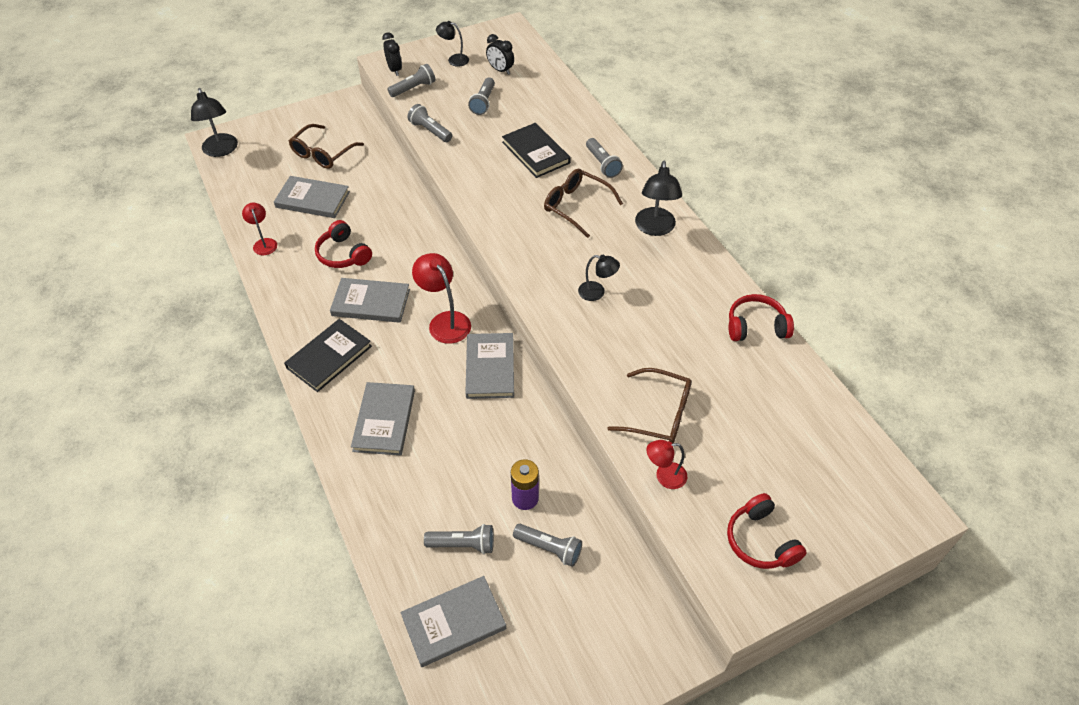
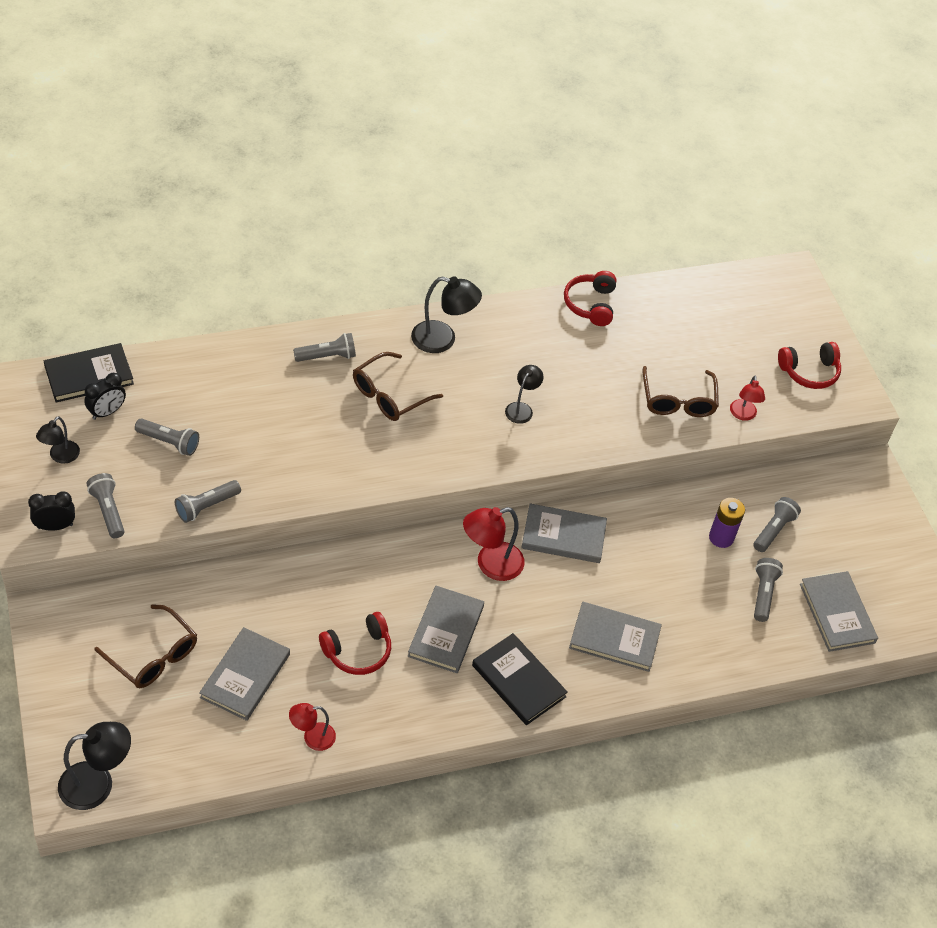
camera: 85 degrees left, 0 degrees up
(536, 152) = (286, 411): black book -> black book (89, 375)
(659, 414) = (678, 401): brown glasses -> brown glasses turned 150 degrees clockwise

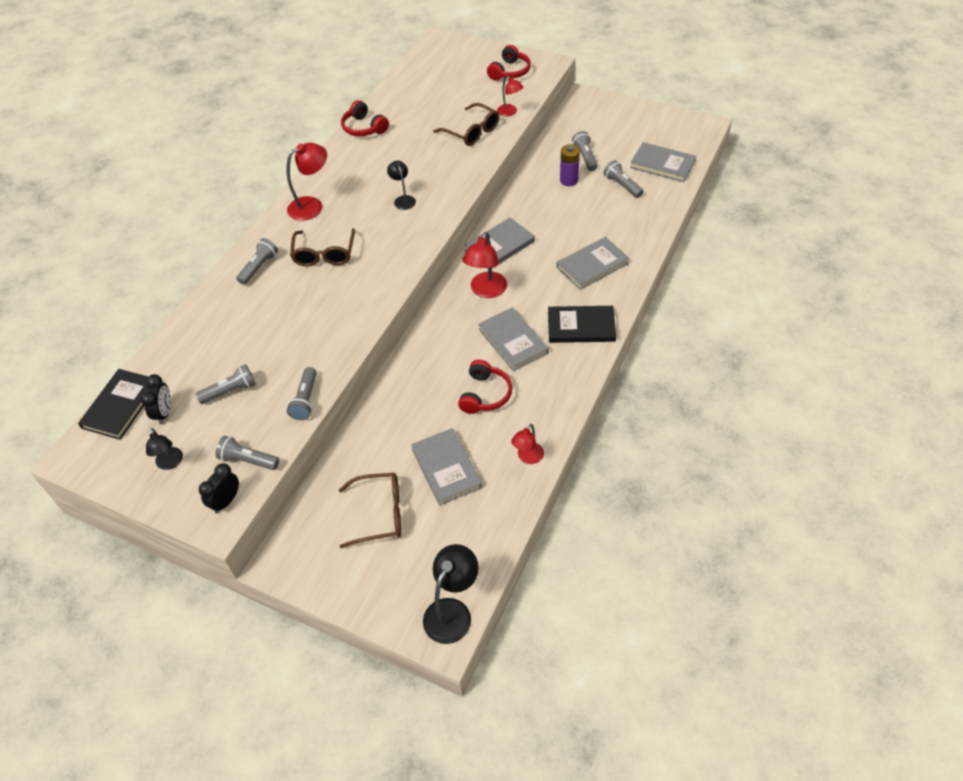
camera: 40 degrees left, 0 degrees up
(442, 339) = (312, 205): black lamp -> red lamp

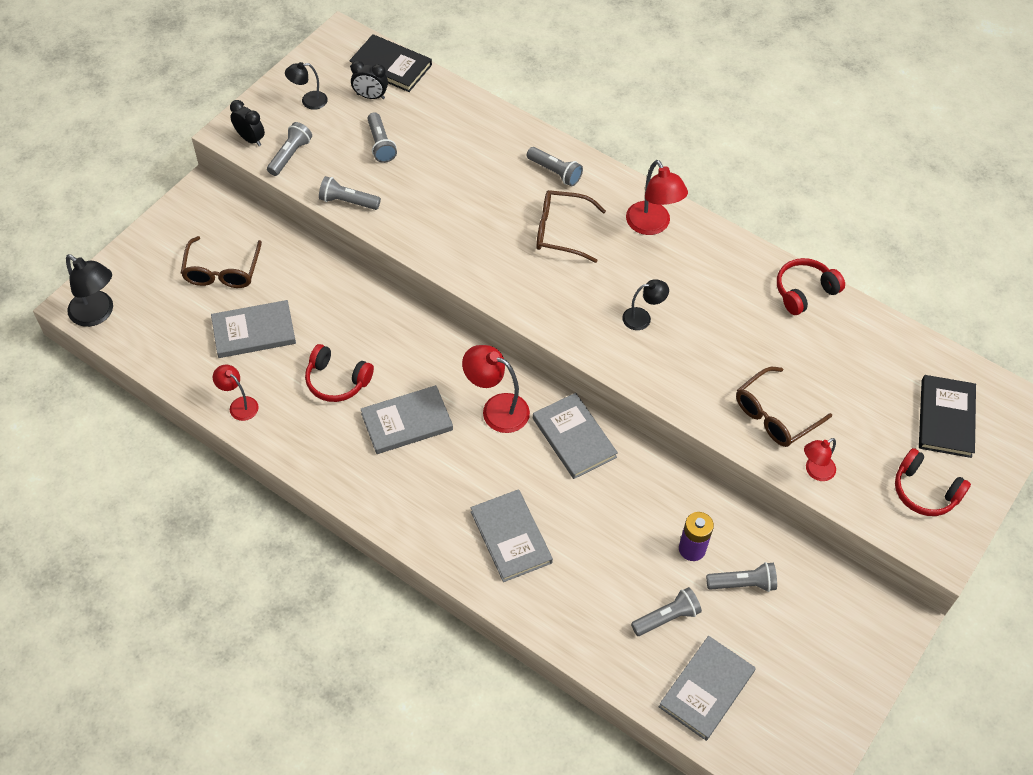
camera: 95 degrees right, 5 degrees up
(581, 326) = (407, 498): black book -> black book (946, 418)

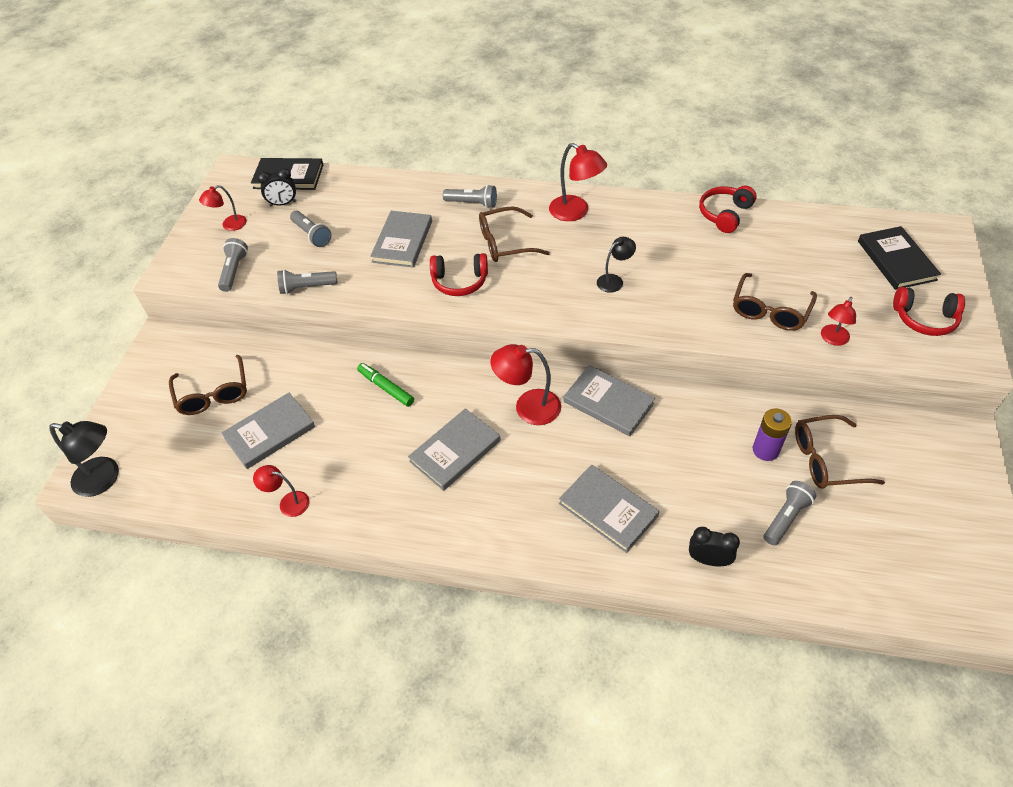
camera: 20 degrees left, 5 degrees down
(250, 139) = (190, 271): black clock -> black clock (708, 560)
(308, 101) = (229, 225): black lamp -> red lamp
(337, 381) = (371, 443): red headphones -> red headphones (459, 281)
(377, 332) = (386, 388): none -> green marker
(706, 689) = (862, 564): grey book -> grey book (402, 241)
(743, 583) = (826, 460): grey flashlight -> brown glasses

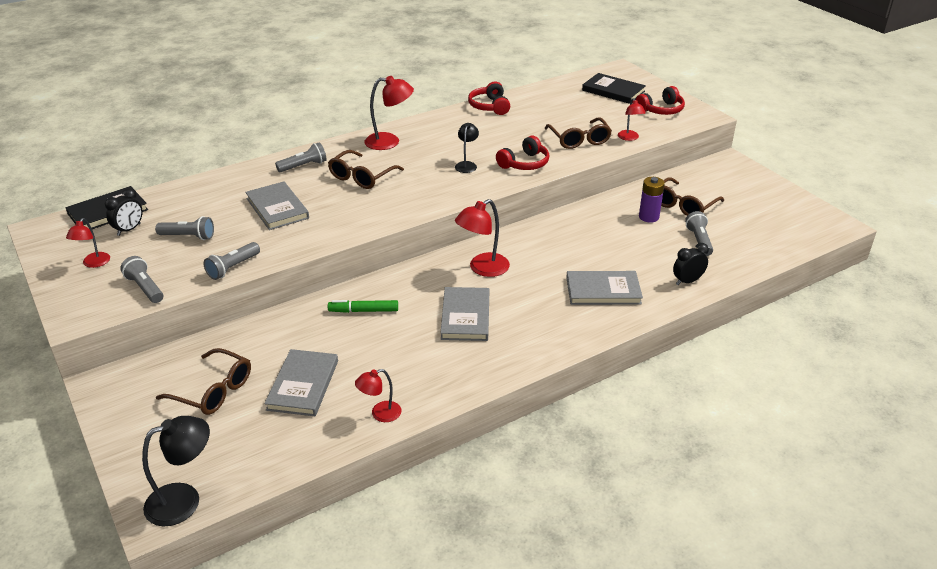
camera: 45 degrees left, 15 degrees down
(459, 281) = (358, 210): red headphones -> red headphones (524, 163)
(608, 403) = (531, 240): grey book -> none

